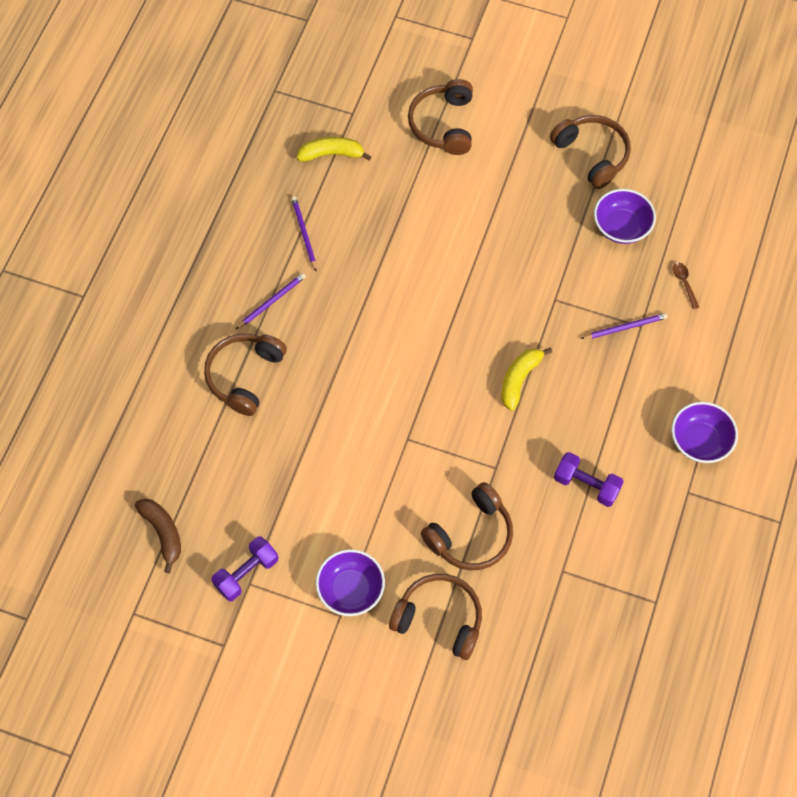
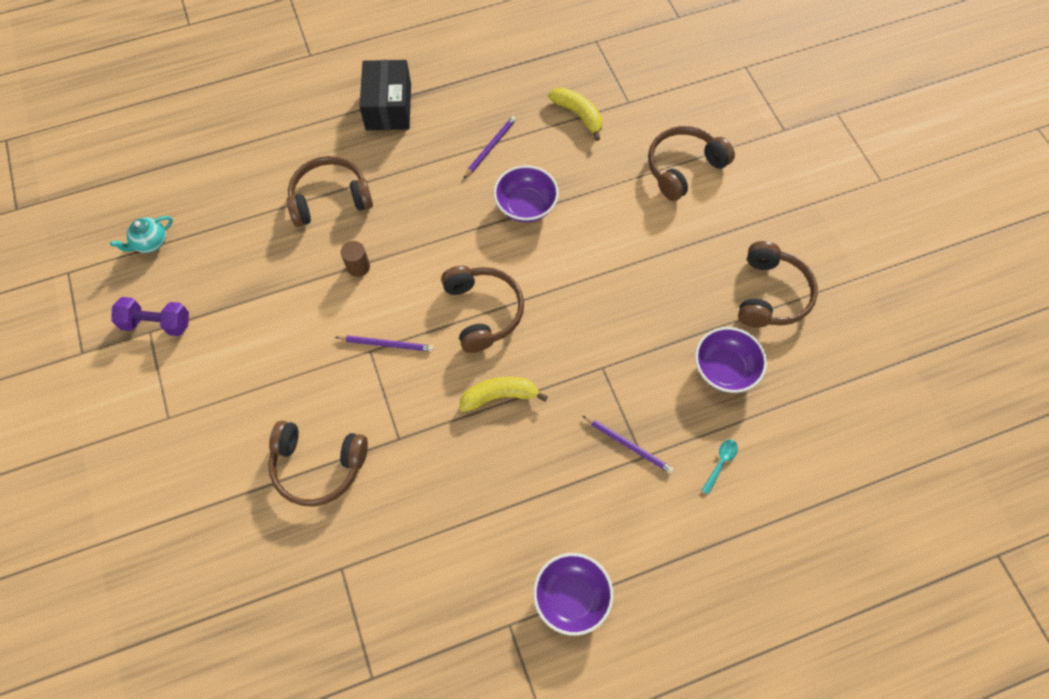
camera: 50 degrees right, 0 degrees up
(163, 533) = (151, 243): brown banana -> turquoise teapot
(195, 275) = (388, 107): none -> black box
(272, 301) = (411, 169): purple pencil -> purple pencil (386, 344)
(326, 398) = (358, 267): none -> brown cylinder
(351, 589) = (197, 409): purple bowl -> purple bowl (526, 205)
(439, 619) = (219, 498): brown headphones -> brown headphones (483, 312)
(586, 484) = (443, 527): purple dumbbell -> none
(684, 283) = (720, 463): brown spoon -> turquoise spoon

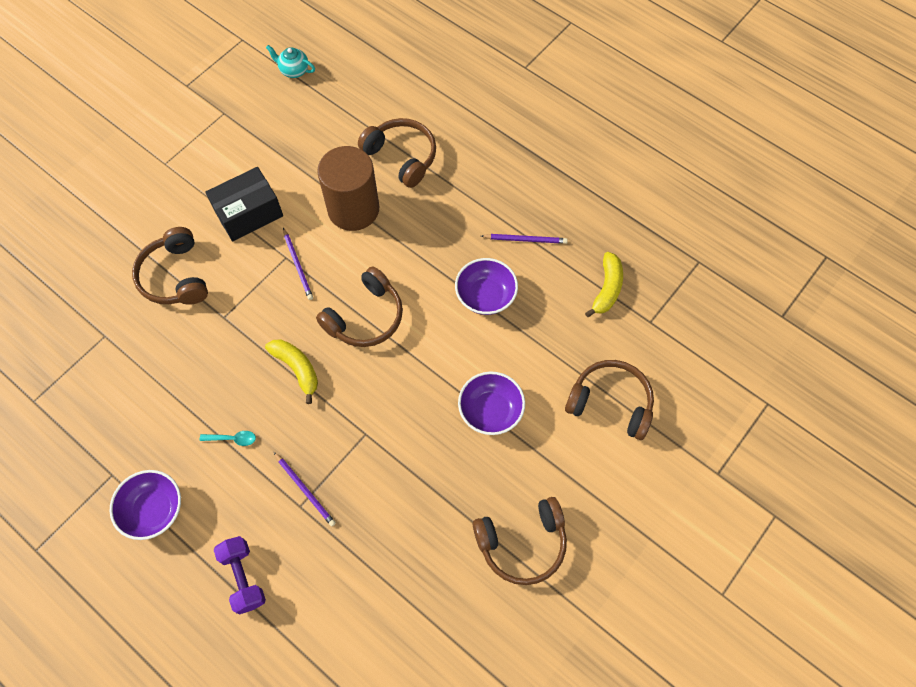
camera: 60 degrees right, 0 degrees up
(157, 323) = (232, 113): purple dumbbell -> purple dumbbell (243, 577)
(358, 267) = (353, 209): brown cylinder -> brown cylinder, size x2.48
(388, 107) = (514, 147): black box -> black box (249, 213)
(628, 445) = (305, 490): purple pencil -> purple pencil turned 45 degrees counterclockwise
(720, 463) = (327, 574): turquoise spoon -> turquoise spoon (232, 439)
(725, 369) = (421, 536): purple bowl -> purple bowl (490, 410)

